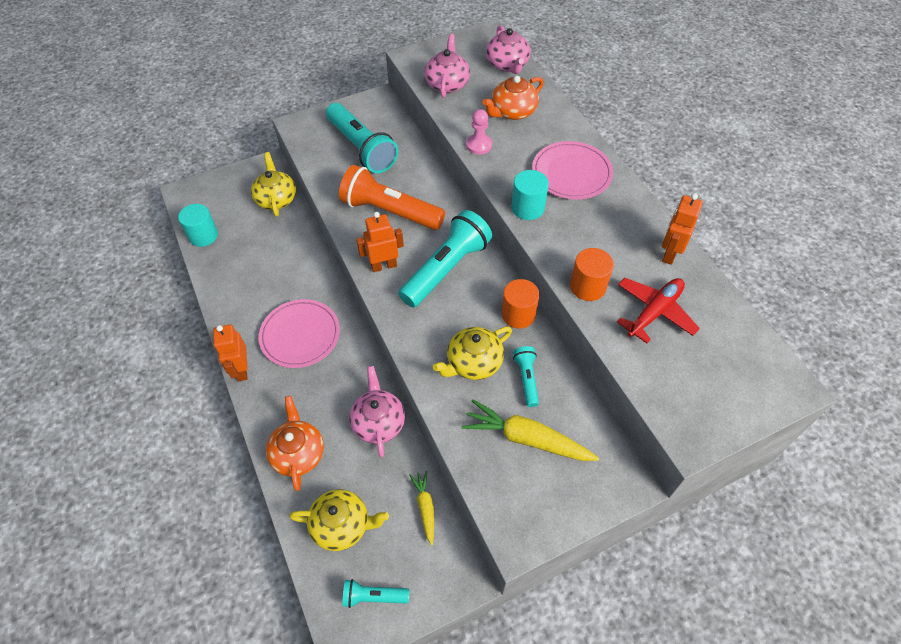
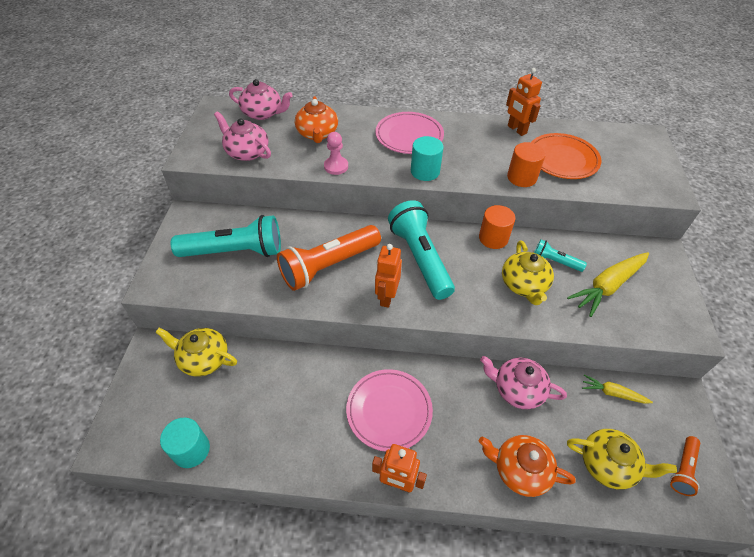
camera: 60 degrees left, 5 degrees down
(342, 525) = (608, 464): yellow teapot -> yellow teapot turned 75 degrees clockwise
(373, 596) = (682, 469): turquoise flashlight -> orange flashlight
(654, 312) = (562, 159): red plane -> orange plate

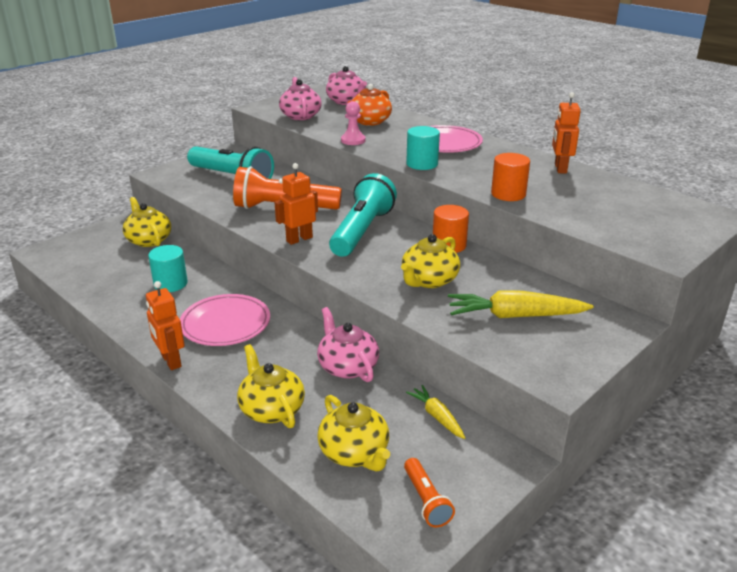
camera: 40 degrees right, 20 degrees down
(191, 450) = (78, 276): turquoise cylinder -> turquoise cylinder (170, 284)
(520, 470) = (271, 409): orange teapot -> yellow teapot
(555, 261) = (486, 280): turquoise flashlight -> none
(562, 159) = (575, 198): orange plate -> none
(682, 469) = (426, 500): orange flashlight -> orange flashlight turned 90 degrees counterclockwise

